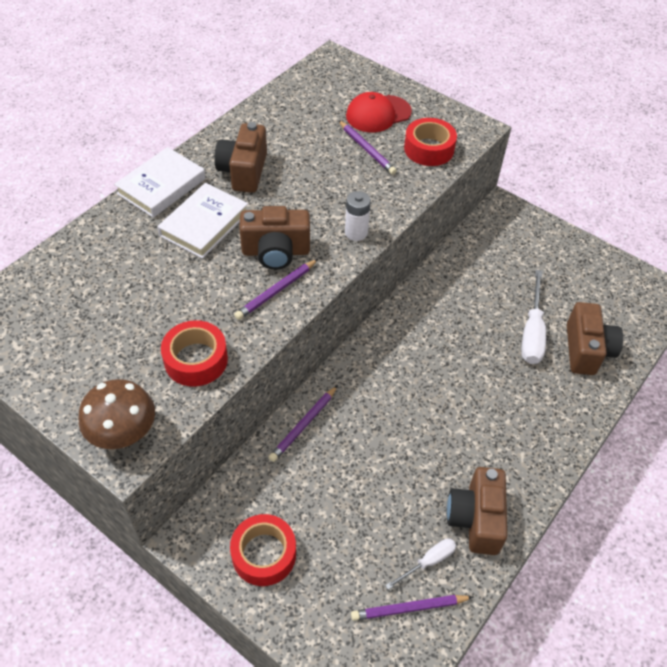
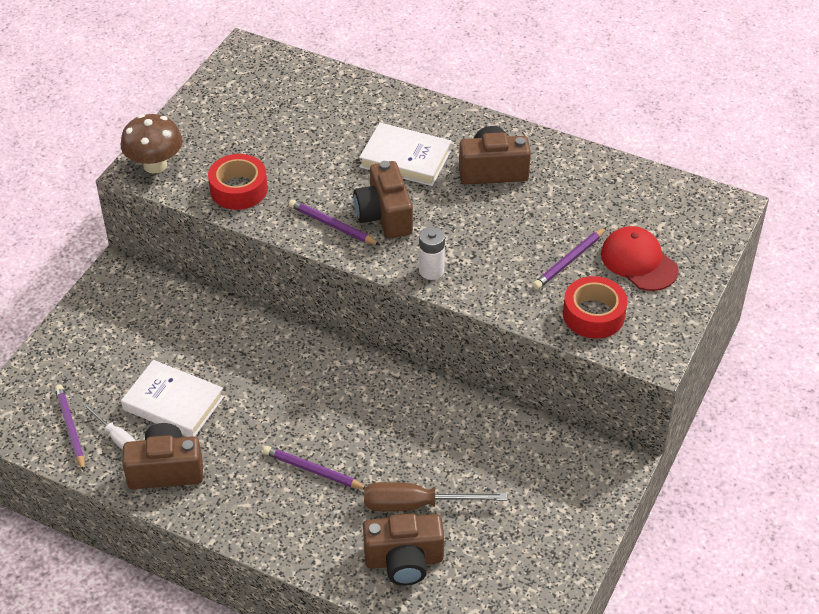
camera: 80 degrees right, 5 degrees down
(161, 186) = (448, 118): white book -> white book (173, 403)
(264, 554) = (110, 321): red tape -> none
(303, 425) = (246, 324): purple pencil -> purple pencil (313, 470)
(532, 332) = (416, 505): white screwdriver -> brown screwdriver

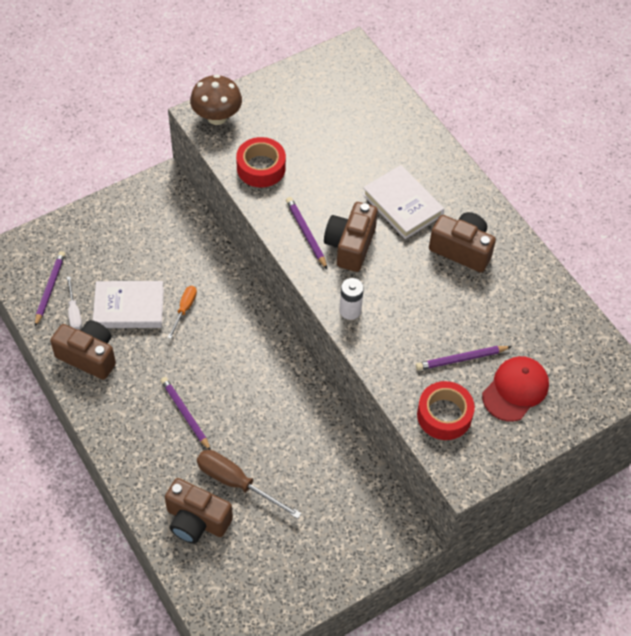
camera: 30 degrees right, 10 degrees up
(173, 403) = (129, 307): white book -> white book turned 60 degrees counterclockwise
(234, 376) = (184, 309): none -> orange screwdriver
(638, 262) = (515, 390): red cap -> red cap turned 45 degrees clockwise

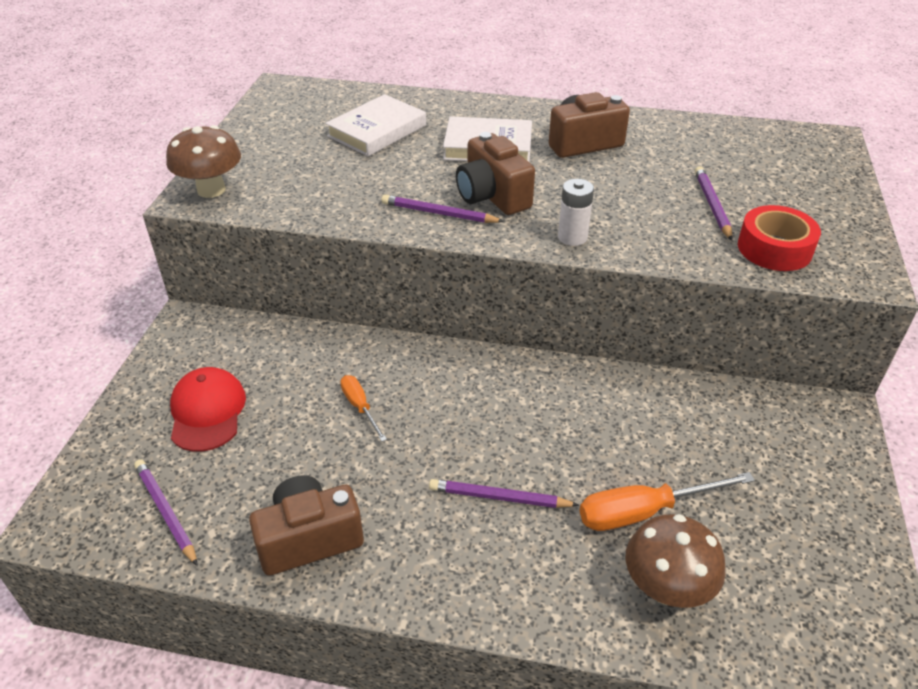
camera: 45 degrees left, 15 degrees down
(74, 312) = (231, 510): white screwdriver -> none
(129, 307) = (294, 453): white book -> white book (377, 131)
(196, 520) = (666, 588): brown camera -> brown mushroom
(236, 483) = (644, 511): brown screwdriver -> orange screwdriver
(261, 168) = (317, 197): red tape -> none
(461, 359) = (712, 205): purple pencil -> purple pencil turned 150 degrees clockwise
(515, 390) = (783, 194): red cap -> red cap (207, 412)

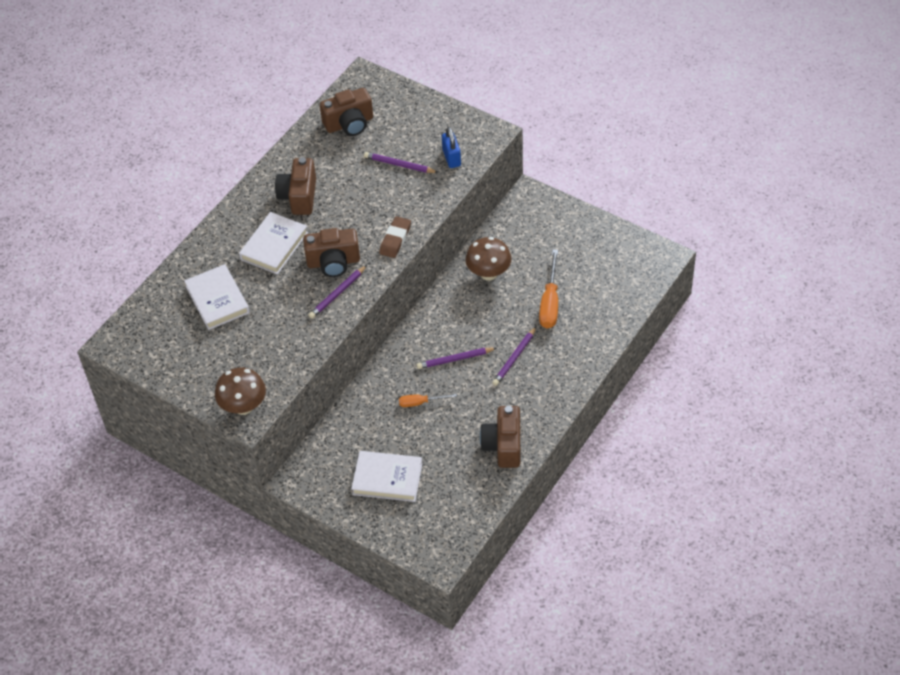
camera: 65 degrees left, 10 degrees up
(166, 512) = (456, 507): purple pencil -> purple pencil (454, 359)
(207, 412) = (387, 479): red cap -> white book
(572, 237) = (395, 239): white battery -> brown eraser
(666, 588) = (594, 312): brown mushroom -> brown mushroom (488, 273)
(740, 148) = (349, 124): none -> brown camera
(774, 248) = (451, 158): red tape -> blue padlock

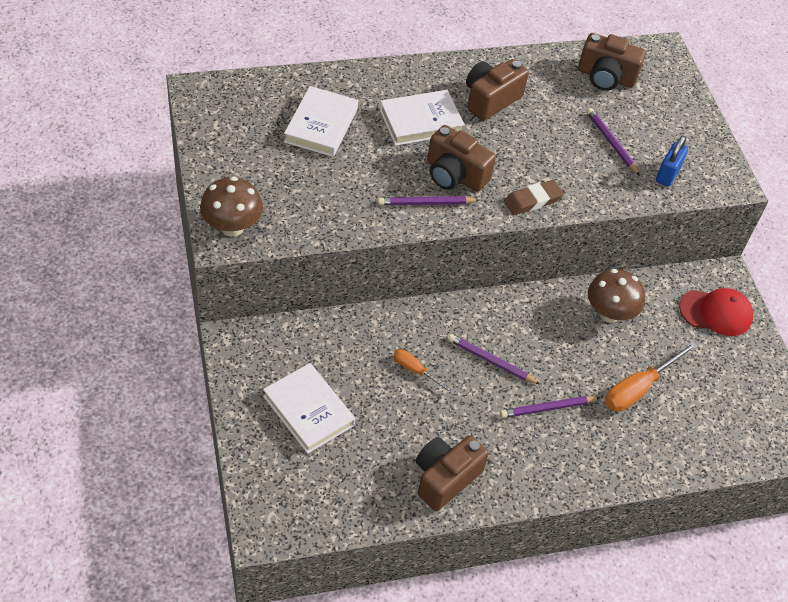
camera: 35 degrees right, 0 degrees up
(545, 221) = (716, 312): none -> red cap

